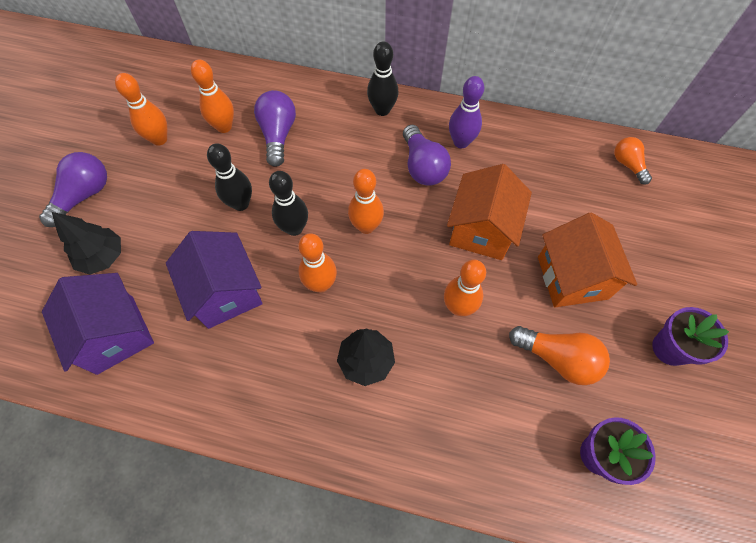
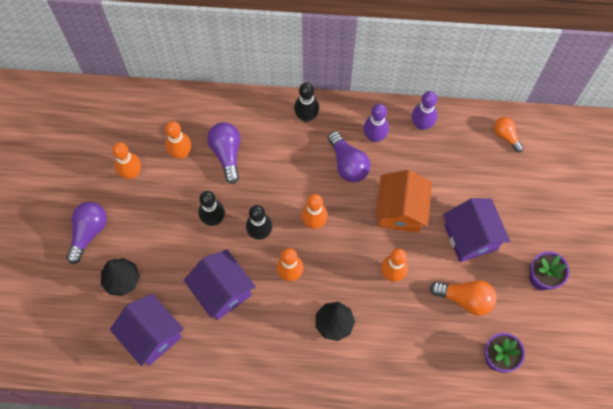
camera: 10 degrees left, 5 degrees up
(521, 137) = (422, 124): none -> purple bowling pin
(572, 277) = (470, 237): orange house -> purple house

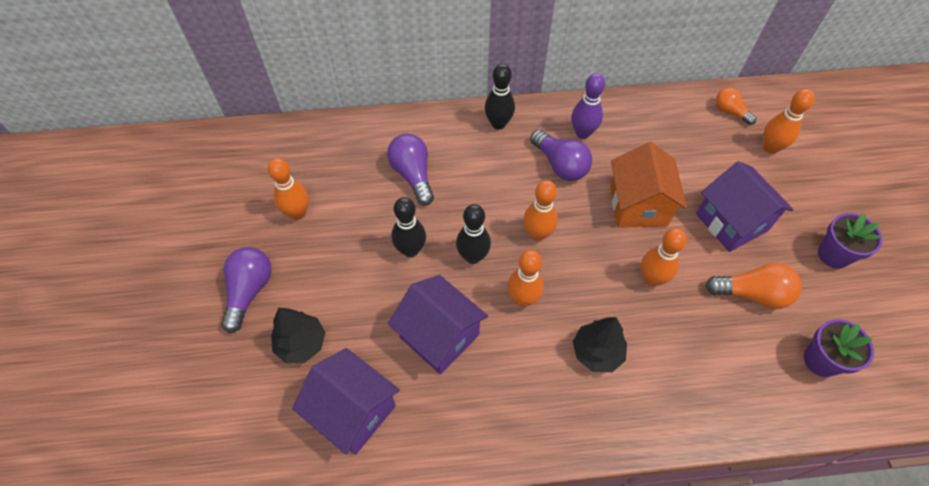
camera: 10 degrees left, 10 degrees down
(181, 153) = (356, 182): orange bowling pin -> orange bowling pin (770, 148)
(422, 124) = (632, 113): purple bowling pin -> none

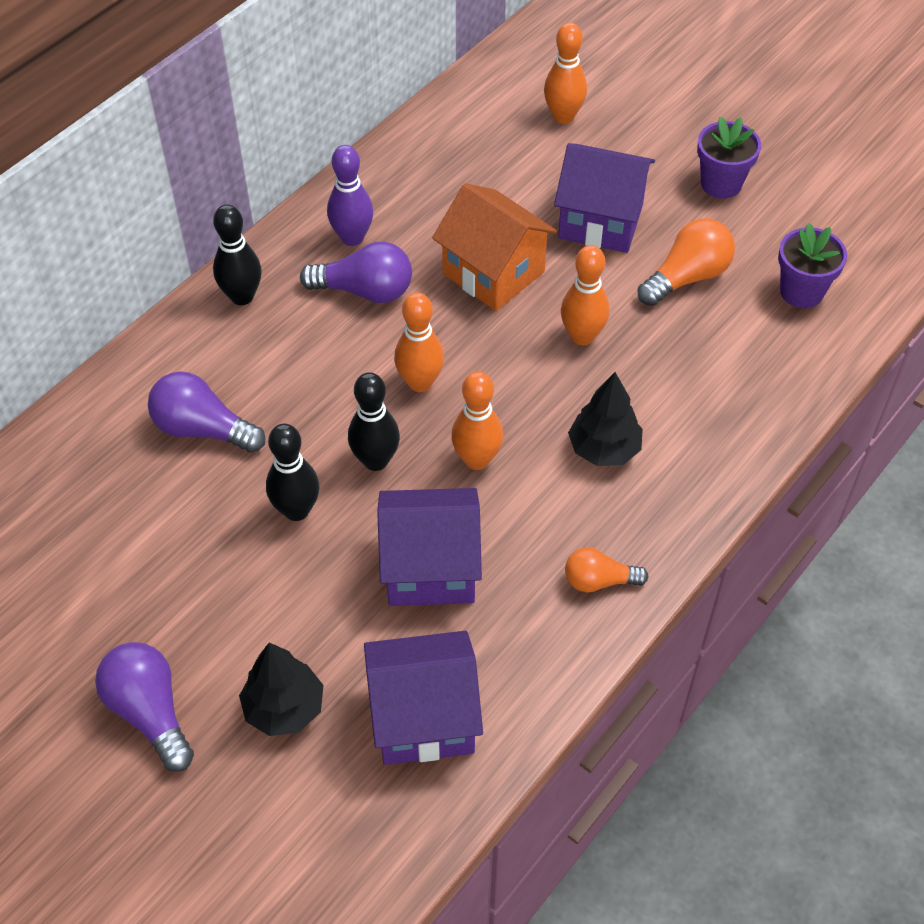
camera: 45 degrees left, 5 degrees down
(297, 213) = (105, 582): orange bowling pin -> none
(730, 112) = (486, 105): orange light bulb -> orange light bulb (599, 581)

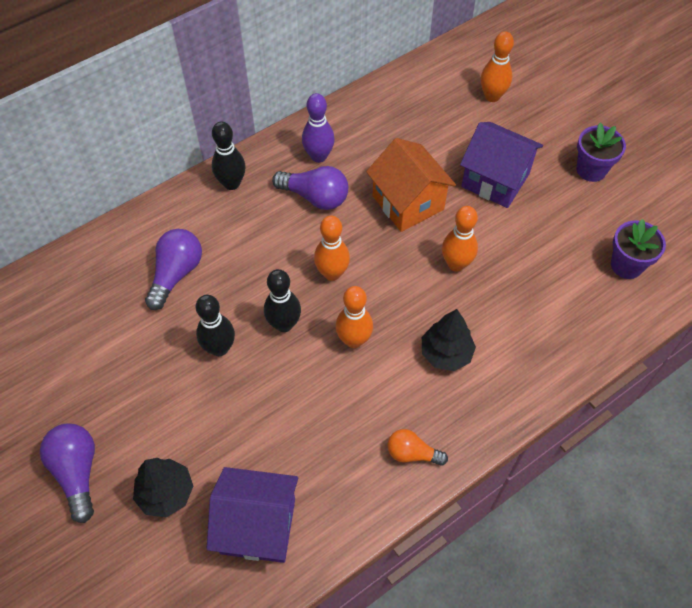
camera: 15 degrees right, 5 degrees up
(203, 429) = (176, 274): purple light bulb -> purple light bulb turned 75 degrees clockwise
(430, 568) = (297, 414): purple house -> none
(687, 277) = (545, 236): orange light bulb -> none

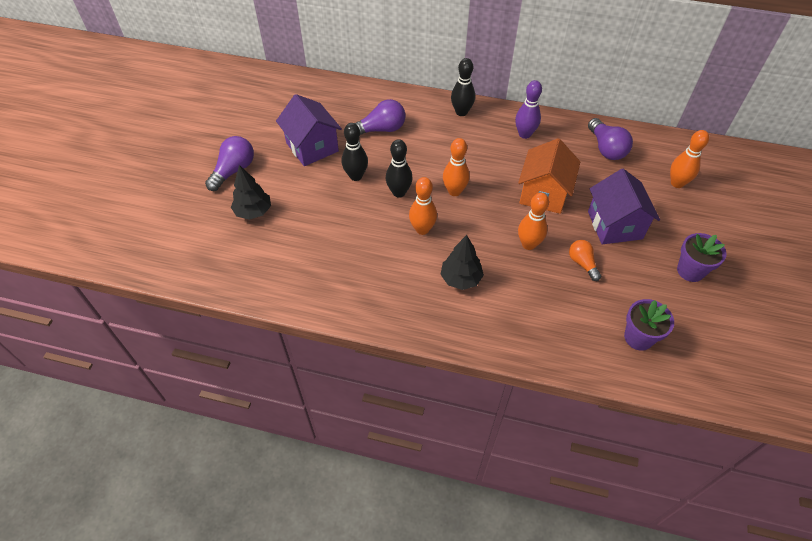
camera: 50 degrees right, 5 degrees down
(258, 526) = (269, 262): purple house -> purple house (312, 147)
(315, 197) = (495, 151): purple light bulb -> purple light bulb (606, 148)
(412, 453) = (378, 304): orange light bulb -> orange light bulb (582, 263)

